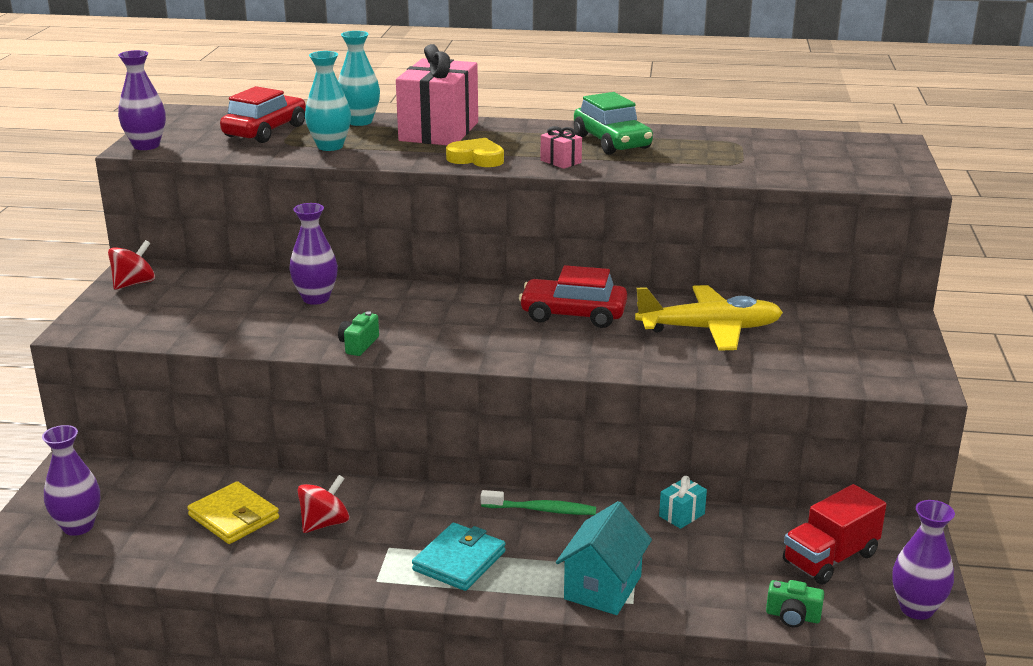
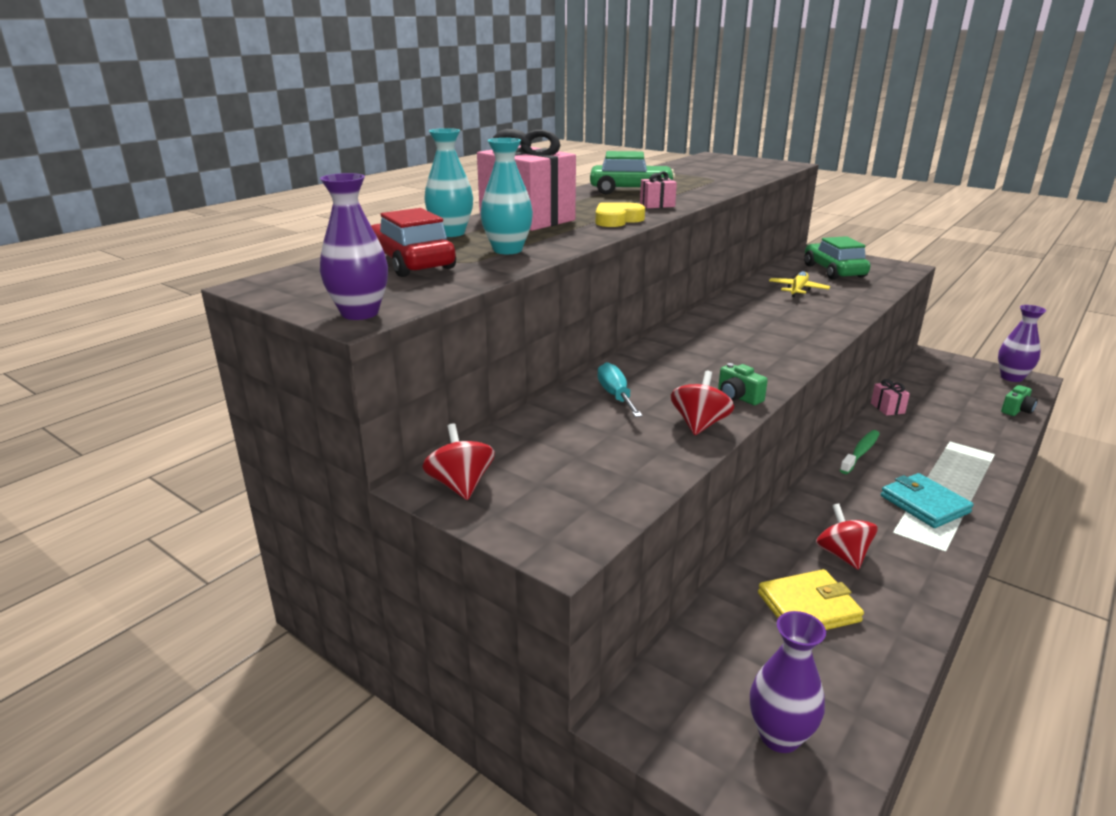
camera: 60 degrees left, 0 degrees up
(289, 339) = (699, 424): none -> red spinning top
(316, 298) = (616, 396): purple vase -> turquoise screwdriver
(573, 314) = (741, 317): red car -> none
(602, 587) = (974, 458): turquoise house -> none
(681, 515) = (887, 408): turquoise gift -> pink gift
(710, 329) = (798, 290): yellow plane -> yellow plane, size x0.57
(823, 340) = (834, 271): none -> green car
(830, 558) = (953, 382): red truck -> none

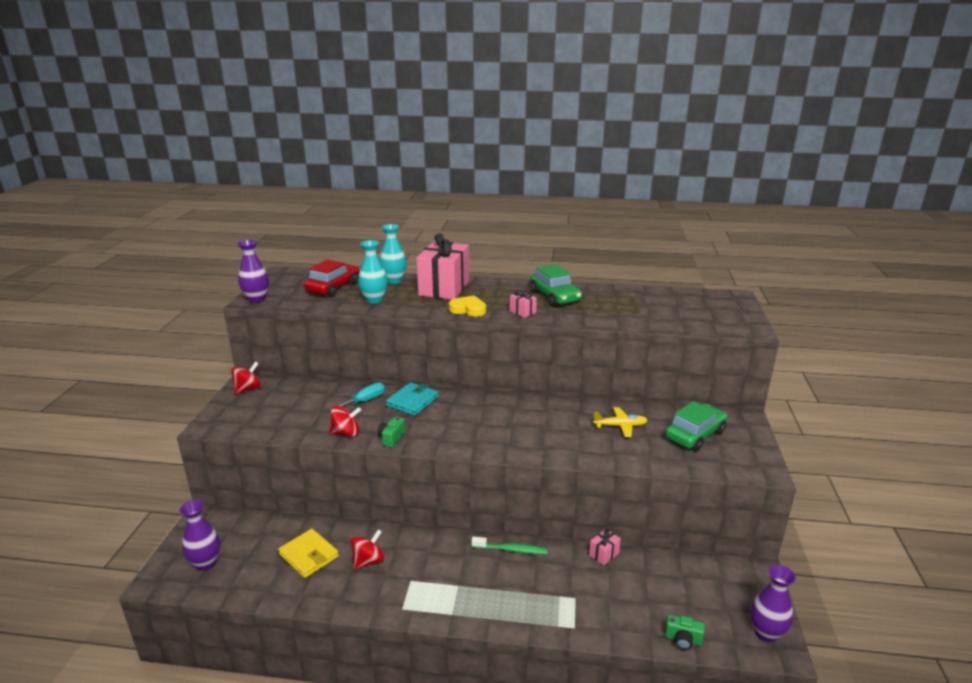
camera: 60 degrees right, 0 degrees up
(924, 504) = (457, 592): turquoise wallet -> turquoise wallet (412, 401)

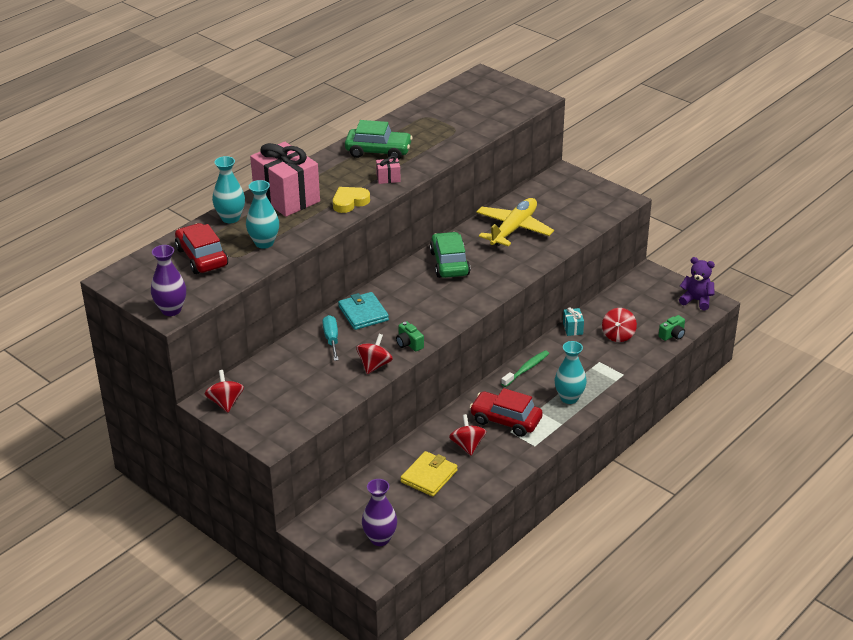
camera: 55 degrees left, 10 degrees up
(309, 555) = (429, 476): yellow wallet -> yellow wallet turned 45 degrees counterclockwise
(424, 570) = (505, 420): none -> red car
(496, 601) = (569, 398): none -> turquoise vase
(604, 554) = (572, 328): pink gift -> turquoise gift
(620, 426) = (513, 229): yellow plane -> yellow plane, size x1.76
(631, 593) = (618, 335): none -> red spinning top
(695, 435) = (559, 204): green car -> green car (449, 263)
(766, 633) = (696, 300): purple vase -> purple teddy bear

